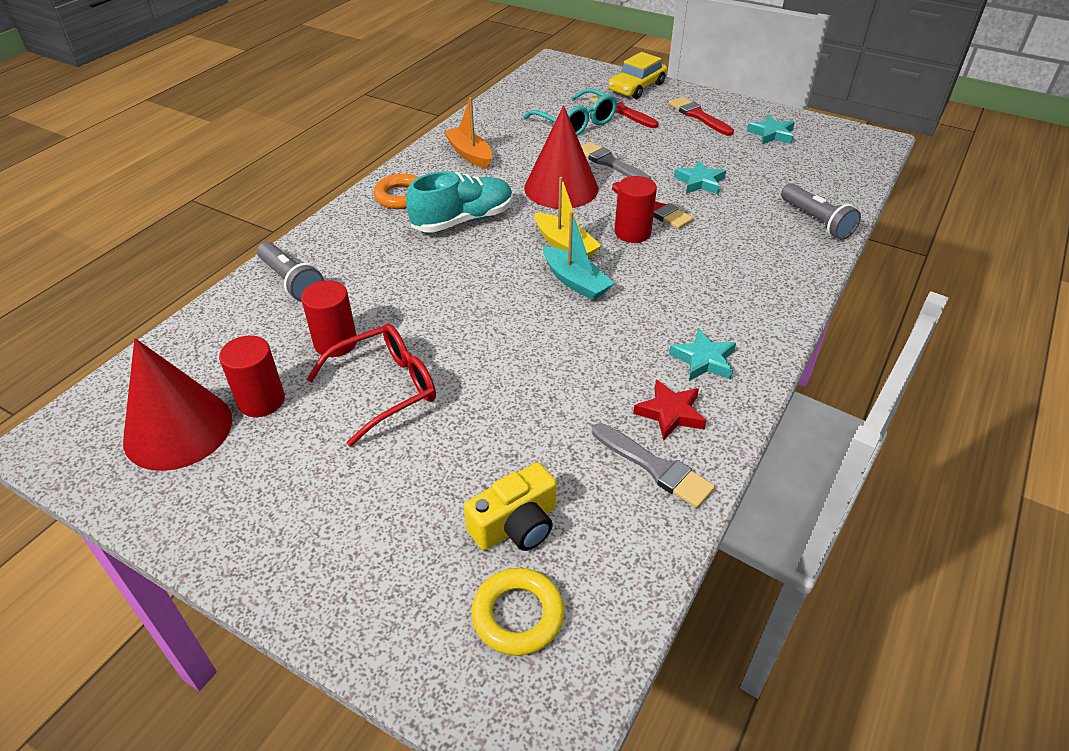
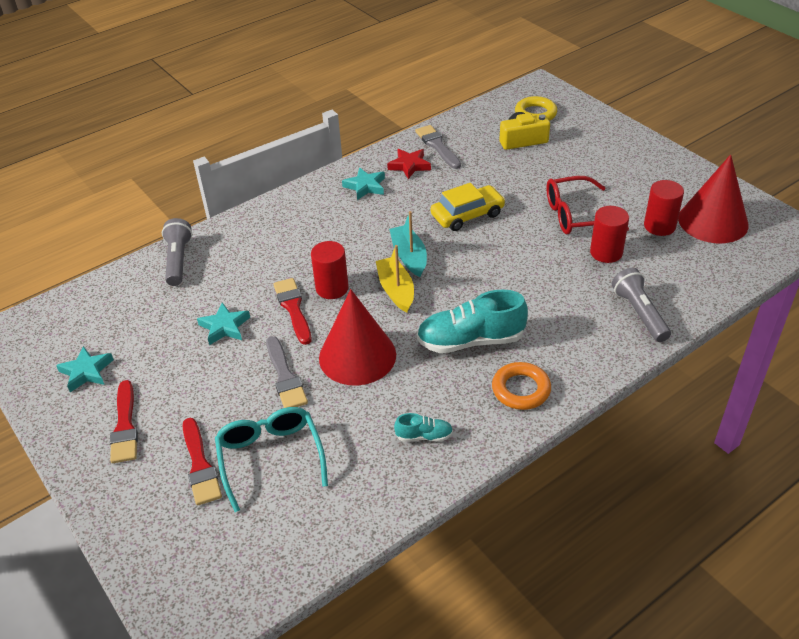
camera: 155 degrees left, 0 degrees up
(470, 154) = (424, 436): orange boat -> turquoise shoe
(637, 87) = (137, 513): yellow car -> yellow car (467, 215)

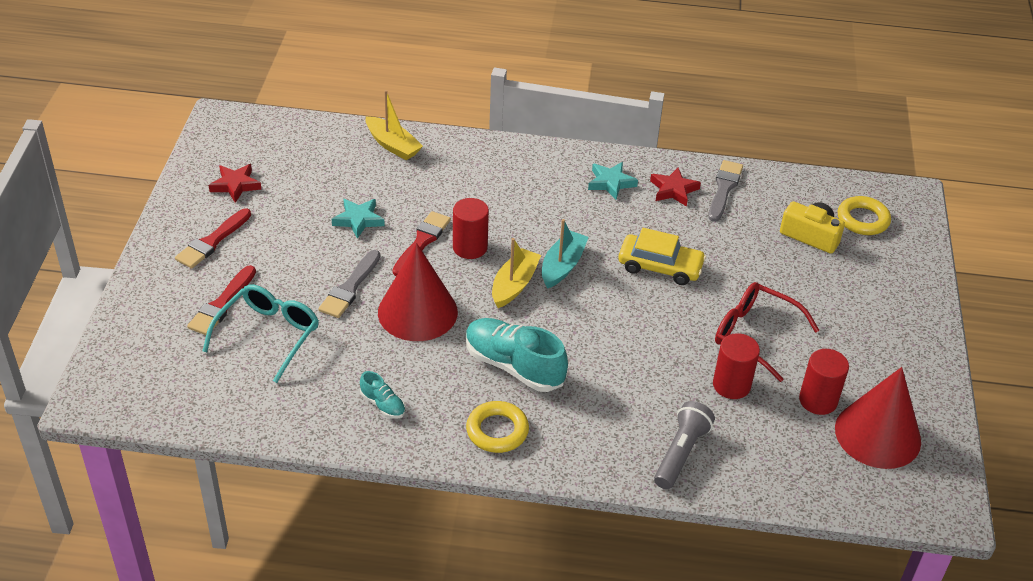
camera: 40 degrees right, 0 degrees up
(86, 372) = (235, 185): turquoise star -> red star
(178, 260) = (393, 145): grey flashlight -> yellow boat
(521, 389) = (497, 431): orange ring -> yellow ring

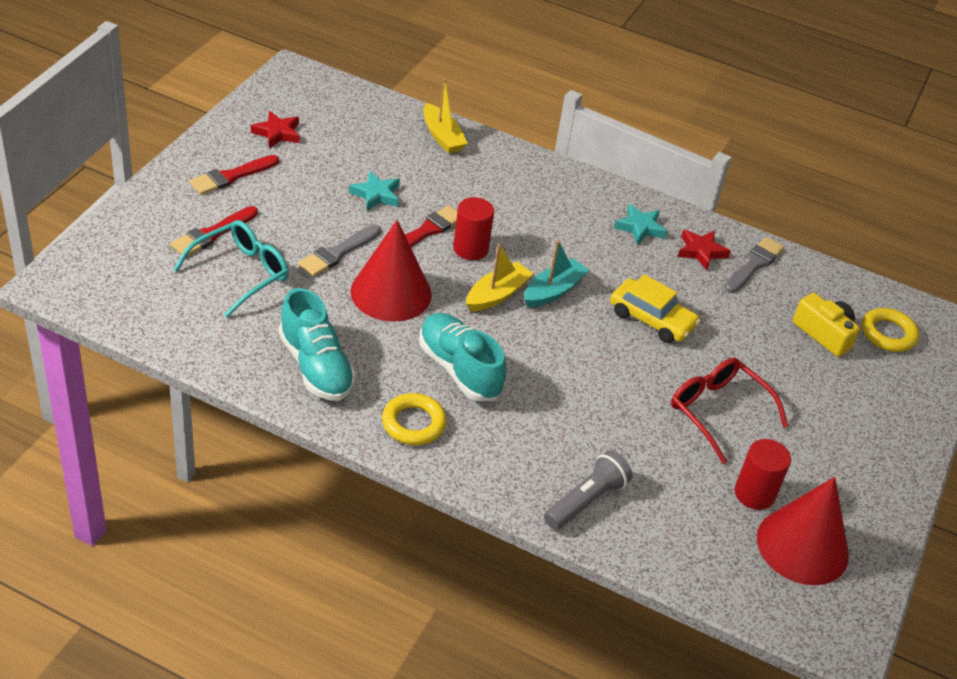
camera: 15 degrees right, 0 degrees up
(383, 404) = (316, 366): turquoise shoe -> turquoise shoe, size x2.08
(731, 385) = (670, 452): red cylinder -> none

